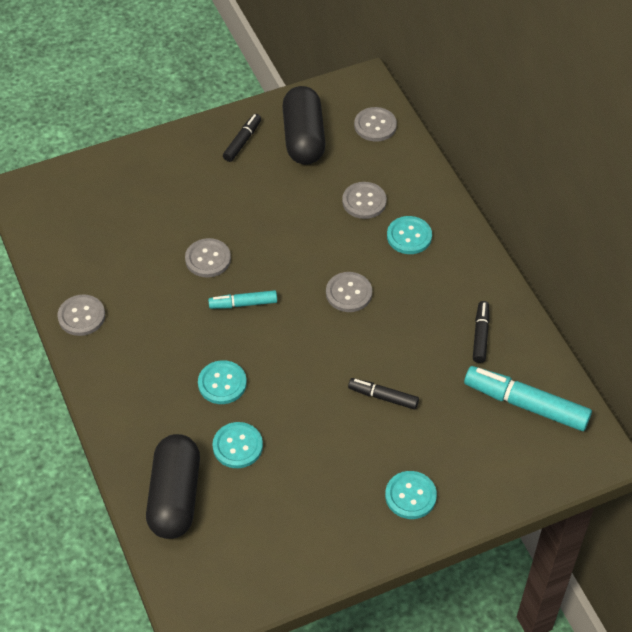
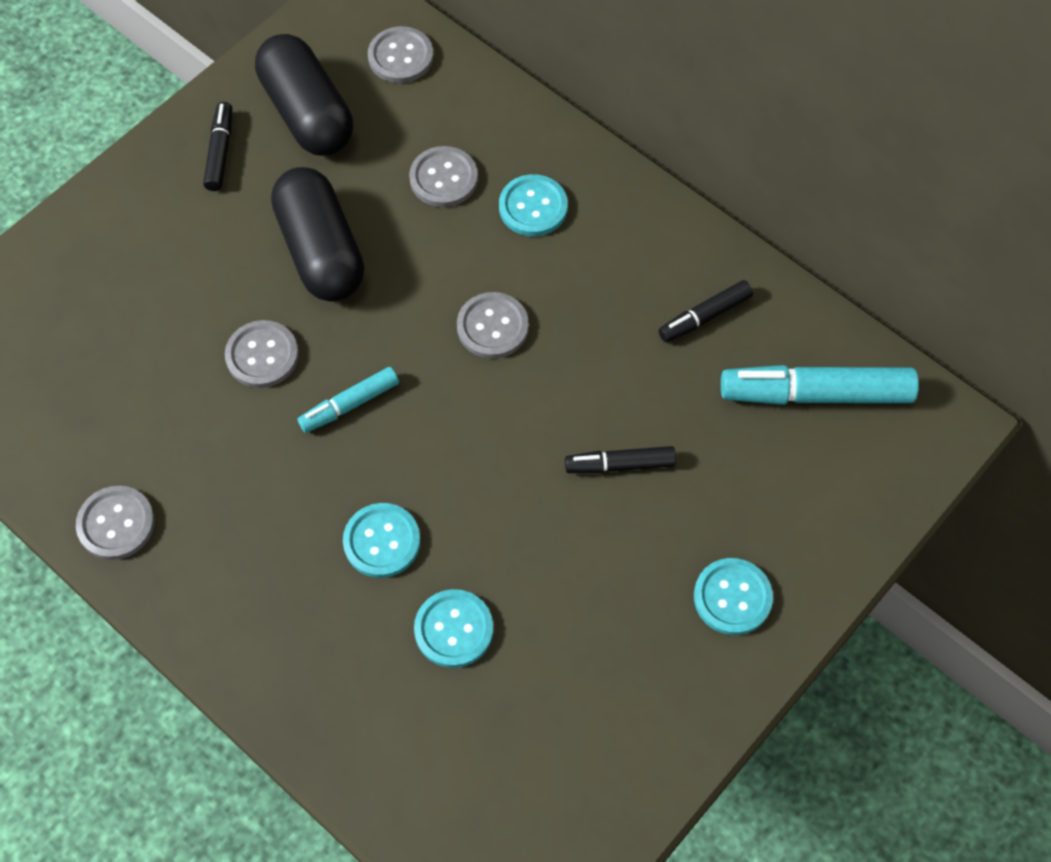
camera: 25 degrees left, 10 degrees up
(175, 496) = (402, 749): black capsule -> black capsule (321, 251)
(480, 335) = (705, 317): black marker -> black marker turned 105 degrees counterclockwise

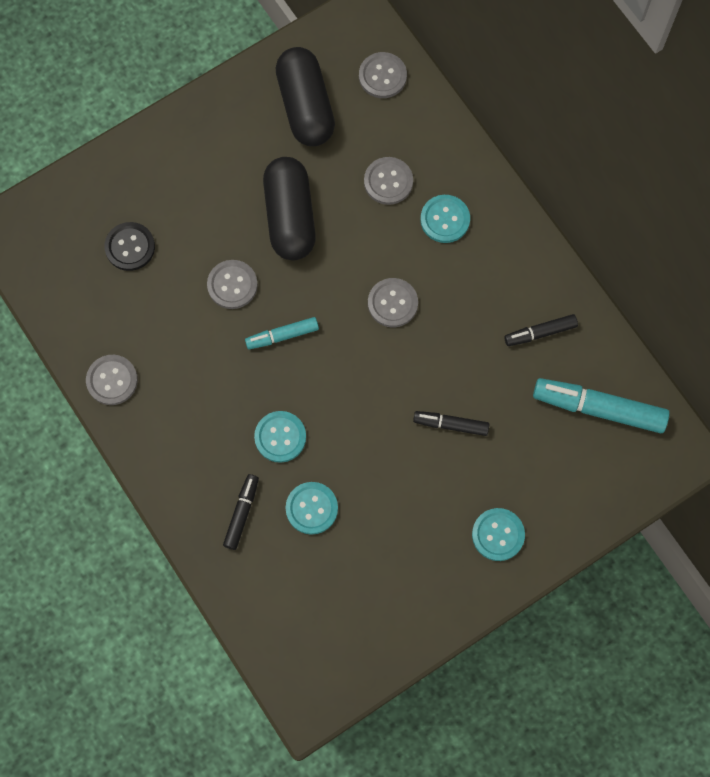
camera: 15 degrees right, 10 degrees up
(104, 340) = (130, 247): none -> black button
(220, 152) = (237, 122): black marker -> black marker (241, 513)

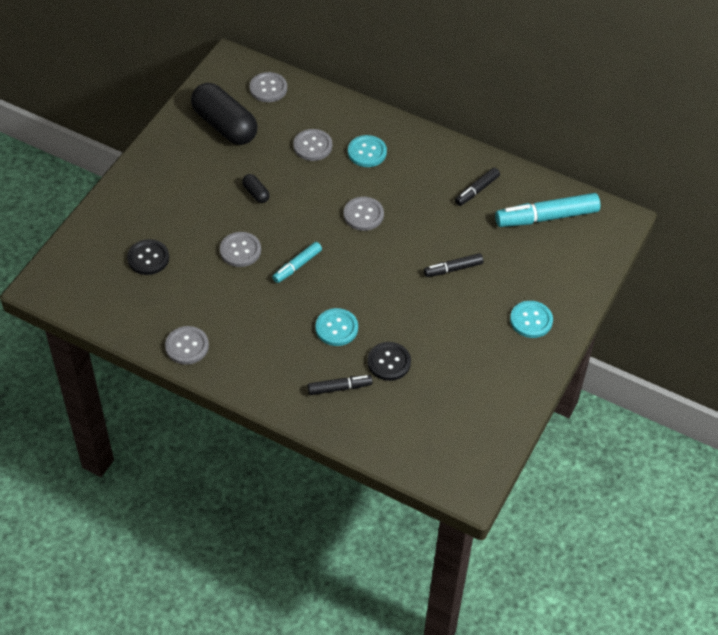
camera: 30 degrees left, 20 degrees down
(241, 513) = (339, 388): black marker -> black marker turned 90 degrees clockwise
(290, 216) = (256, 193): black capsule -> black capsule, size x0.43
(311, 508) = (389, 362): turquoise button -> black button

